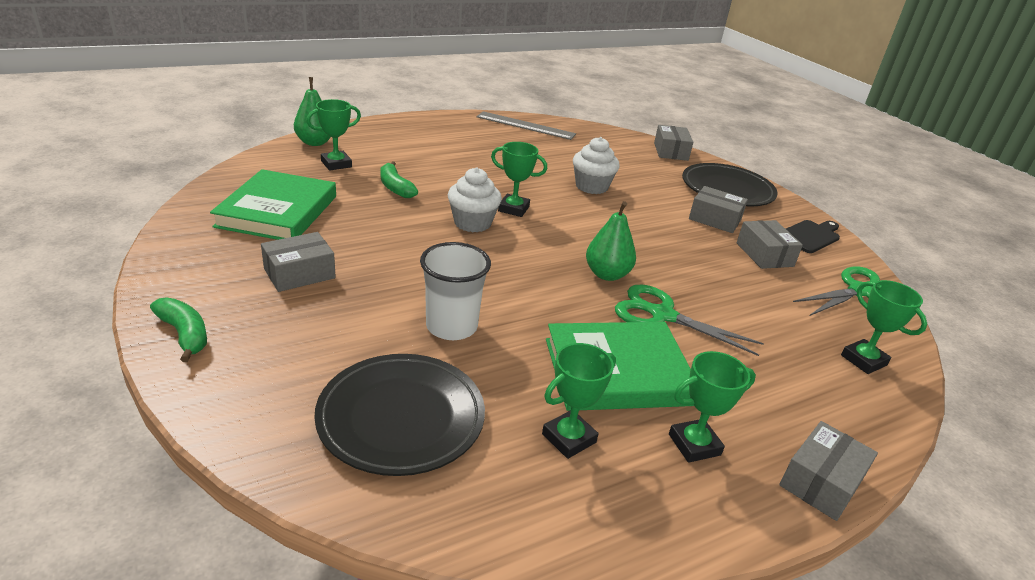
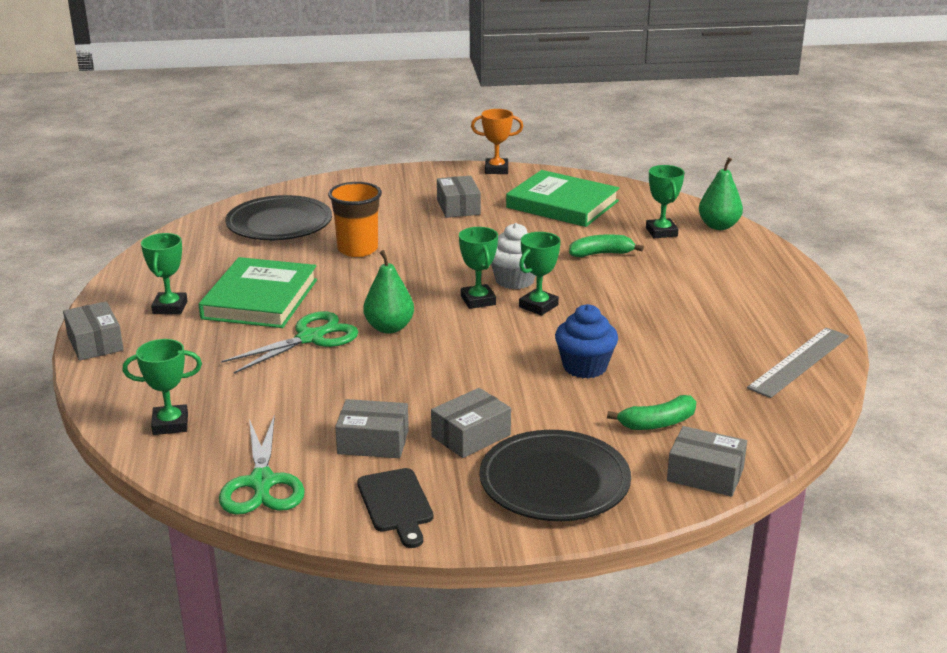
camera: 115 degrees right, 5 degrees down
(162, 261) = (496, 169): none -> orange trophy
(184, 334) = (403, 175): green banana -> green banana (657, 423)
(451, 326) = (357, 249): white cup -> orange cup
(569, 438) = (217, 268): green trophy -> green trophy (478, 300)
(591, 186) = (585, 367): white cupcake -> blue cupcake

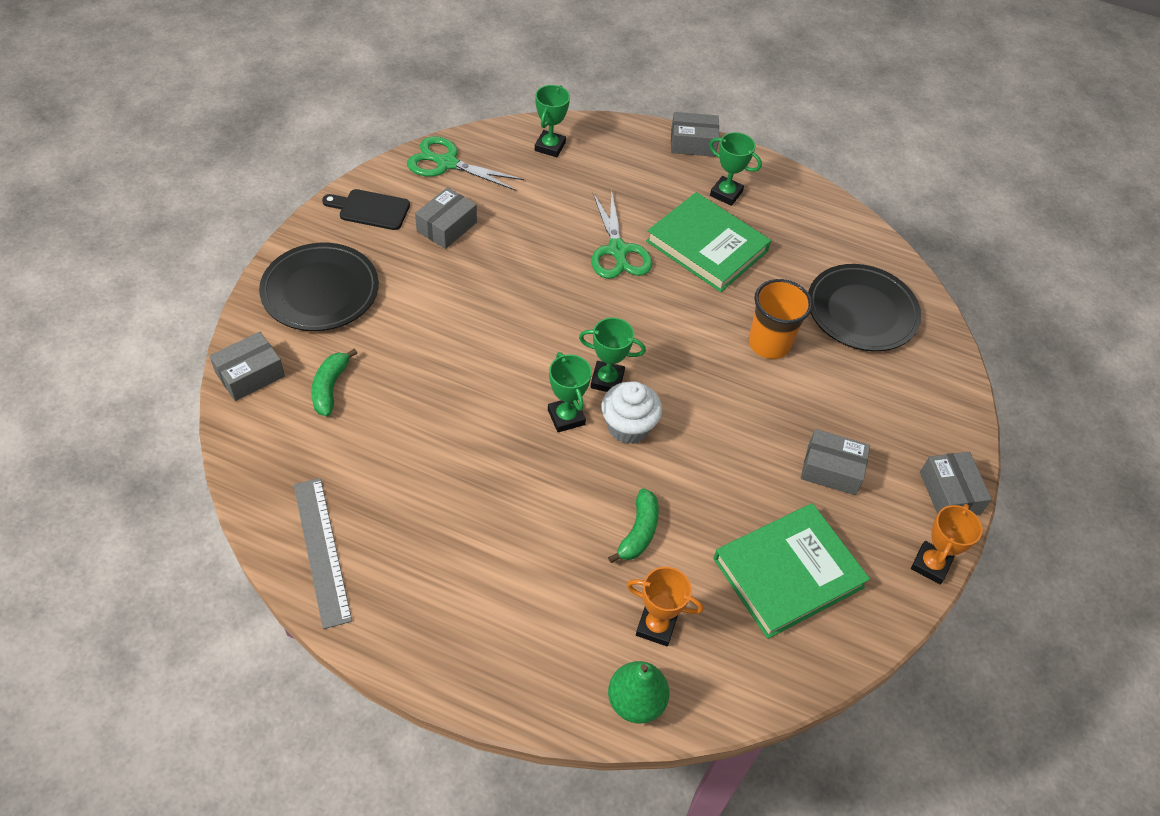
camera: 115 degrees right, 25 degrees up
(389, 328) = (600, 301): green pear -> none
(471, 436) = (410, 277): grey box -> grey box (949, 493)
(585, 367) = (442, 390): blue cupcake -> none
(661, 232) = (656, 626): green trophy -> orange trophy

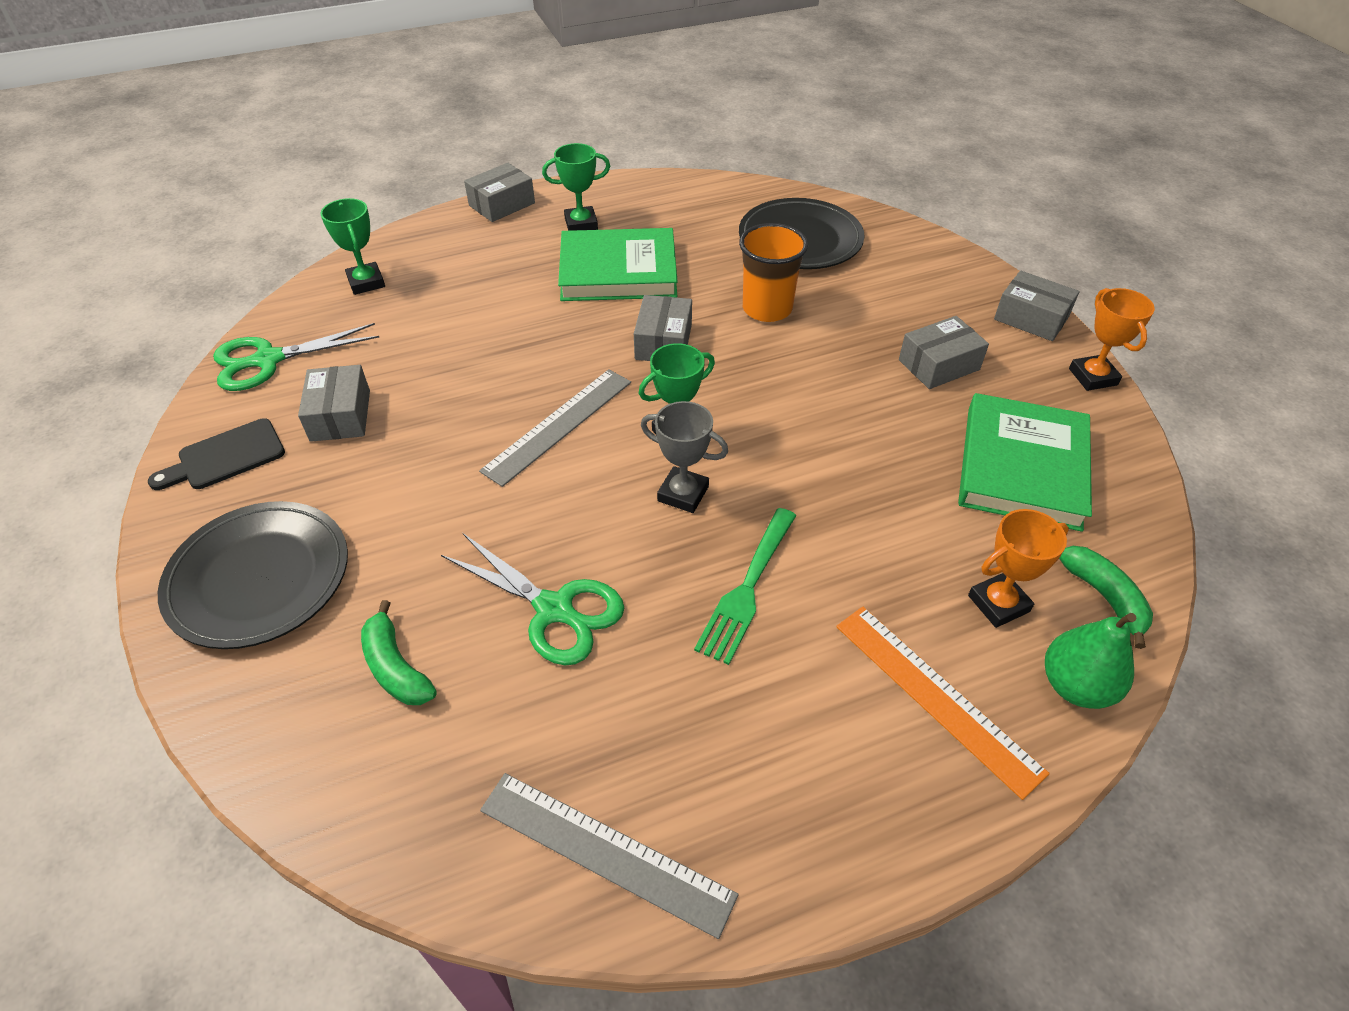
camera: 40 degrees left, 5 degrees down
(250, 374) = (270, 737): grey box -> grey box (663, 342)
(533, 496) = (747, 589): none -> green fork
(549, 322) = (558, 425): none -> grey ruler
(555, 634) = (936, 696): none -> orange ruler
(566, 417) = (683, 494): green trophy -> grey trophy
(617, 251) = (545, 324): green scissors -> green scissors (555, 610)
(628, 427) = (747, 458): white cupcake -> none
(638, 532) = (875, 537): green banana -> green banana (1105, 597)

